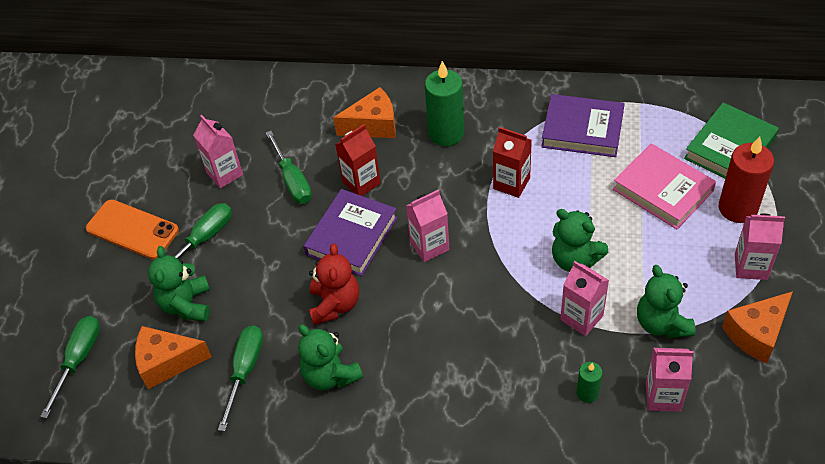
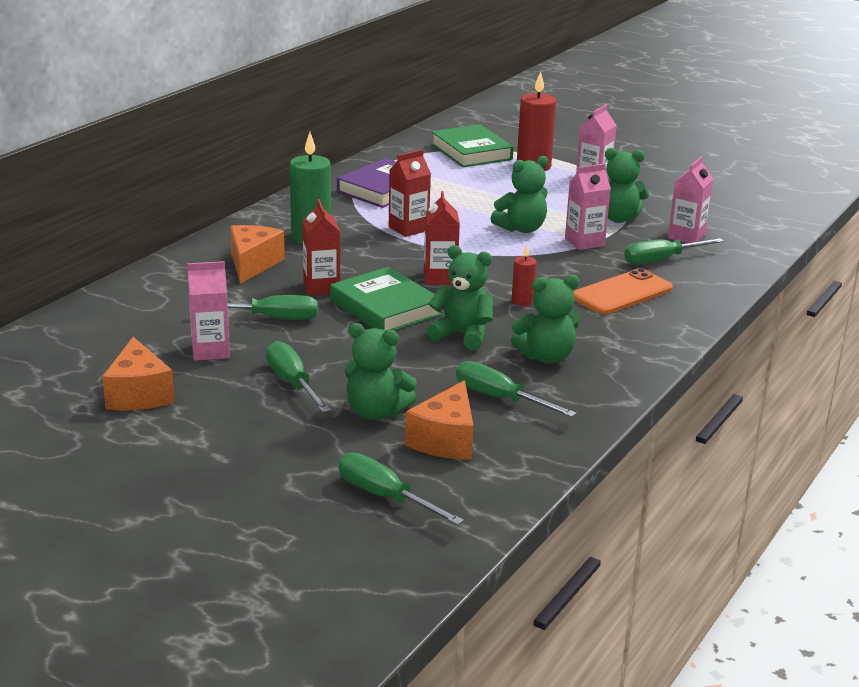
camera: 70 degrees left, 25 degrees down
(132, 229) = (222, 423): orange phone -> orange phone (622, 293)
(335, 304) = (462, 335): red teddy bear -> green teddy bear
(352, 236) = (385, 307): purple book -> green book
(422, 319) = (522, 301): none -> red candle
(429, 246) = (440, 278): pink carton -> red carton
(587, 393) = (661, 260): green candle -> green screwdriver
(662, 190) = (486, 182): pink book -> none
(756, 334) = (656, 194): orange cheese -> orange cheese (138, 394)

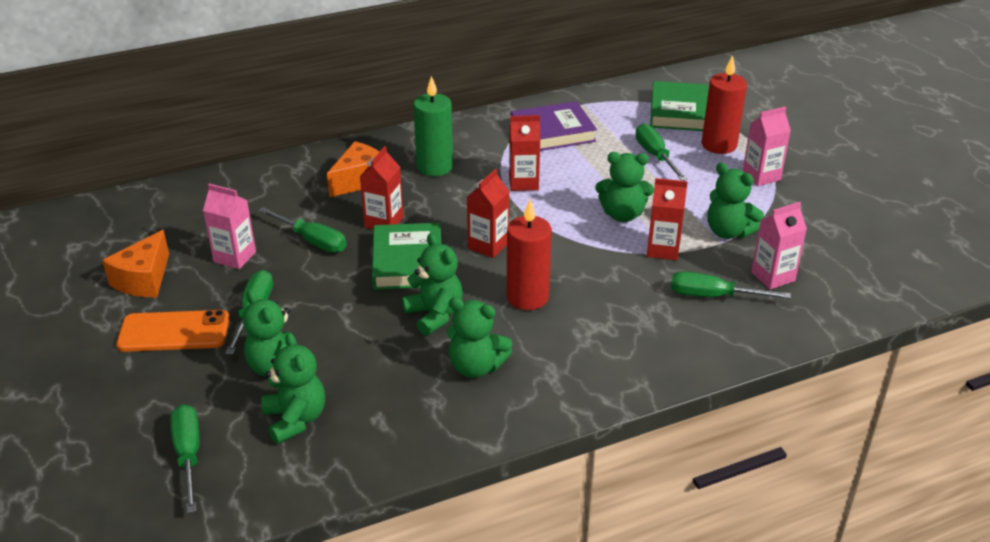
camera: 35 degrees right, 10 degrees up
(445, 440) = (295, 419): orange cheese -> green teddy bear
(499, 398) = (386, 395): green screwdriver -> green screwdriver (655, 156)
(522, 301) = (527, 297): red candle -> red candle, size x1.94
(584, 242) = (663, 249): pink carton -> red carton
(622, 293) = (628, 321): orange phone -> orange phone (174, 332)

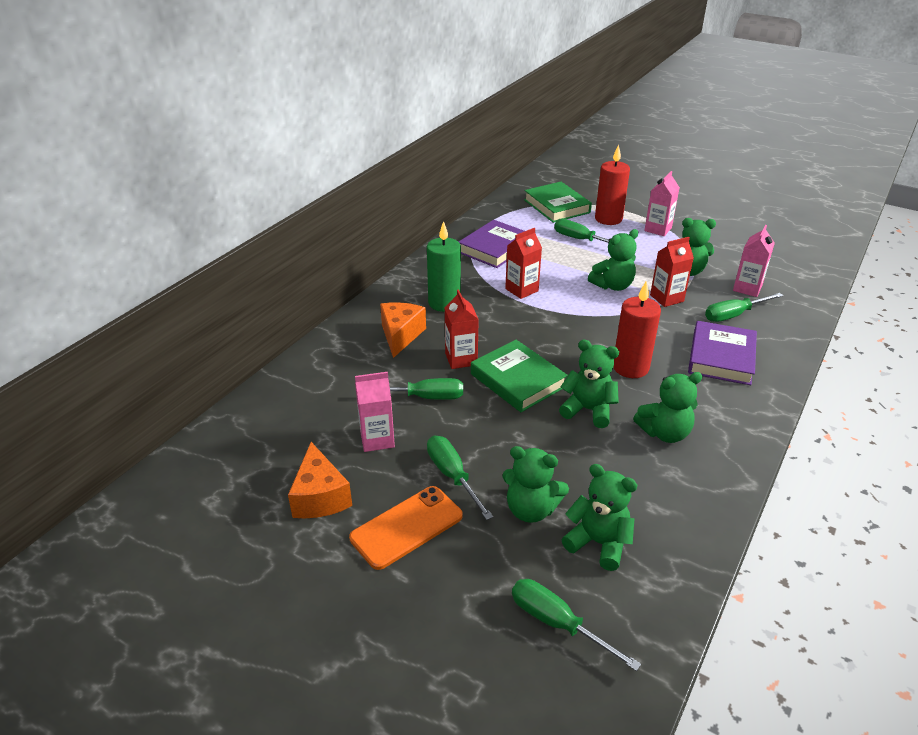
camera: 35 degrees left, 0 degrees up
(488, 245) = (557, 343): red carton -> none
(635, 329) = (721, 357): none -> purple book

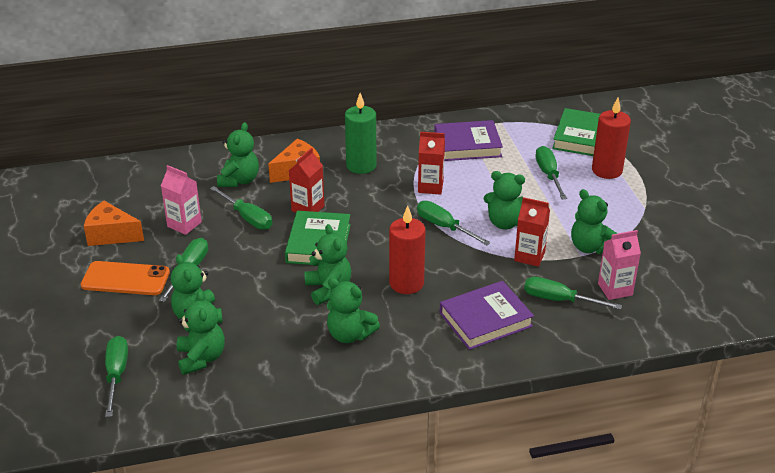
camera: 45 degrees right, 0 degrees up
(320, 497) = (111, 235): orange cheese -> orange cheese turned 75 degrees clockwise
(363, 371) = (239, 180): none -> green teddy bear
(581, 312) = (444, 227): none -> green screwdriver
(658, 229) = (634, 202): pink carton -> none

